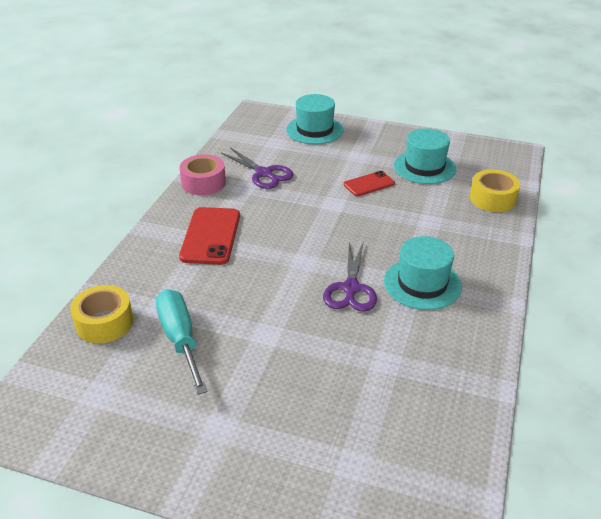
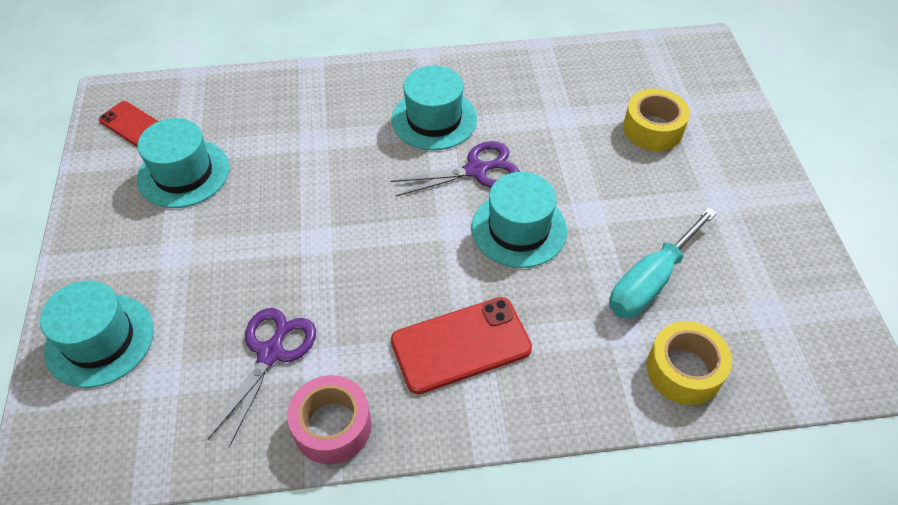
camera: 115 degrees left, 15 degrees up
(278, 290) = (519, 229): none -> turquoise hat
(369, 184) = (251, 218): red phone -> red phone (132, 124)
(492, 199) = (240, 98): yellow tape -> yellow tape (653, 129)

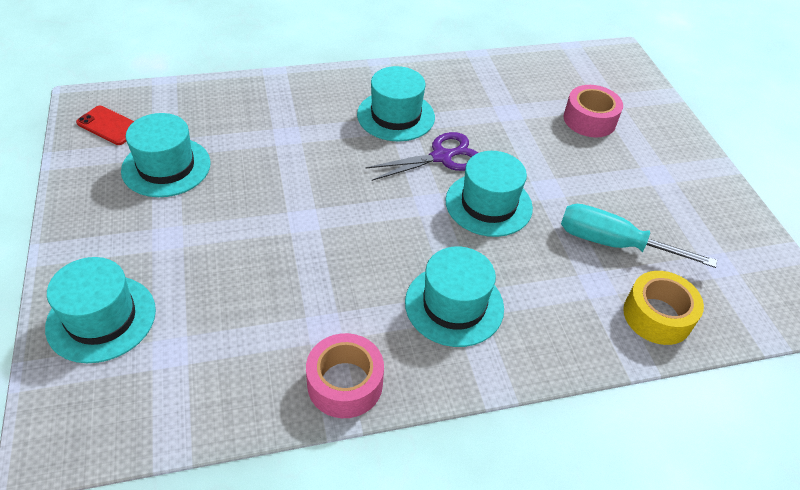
camera: 10 degrees left, 5 degrees down
(271, 353) = (275, 321): purple scissors -> none
(461, 345) = (454, 305): red phone -> turquoise hat
(650, 281) = (612, 243): turquoise screwdriver -> turquoise screwdriver turned 75 degrees clockwise
(653, 129) = (589, 120): yellow tape -> pink tape

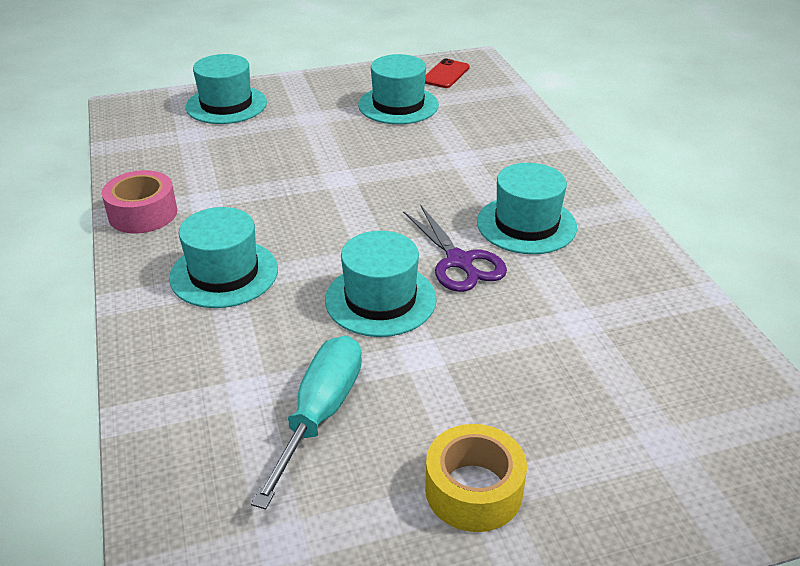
camera: 90 degrees right, 10 degrees down
(589, 120) = (598, 412): pink tape -> none
(657, 316) = (190, 446): yellow tape -> yellow tape (473, 490)

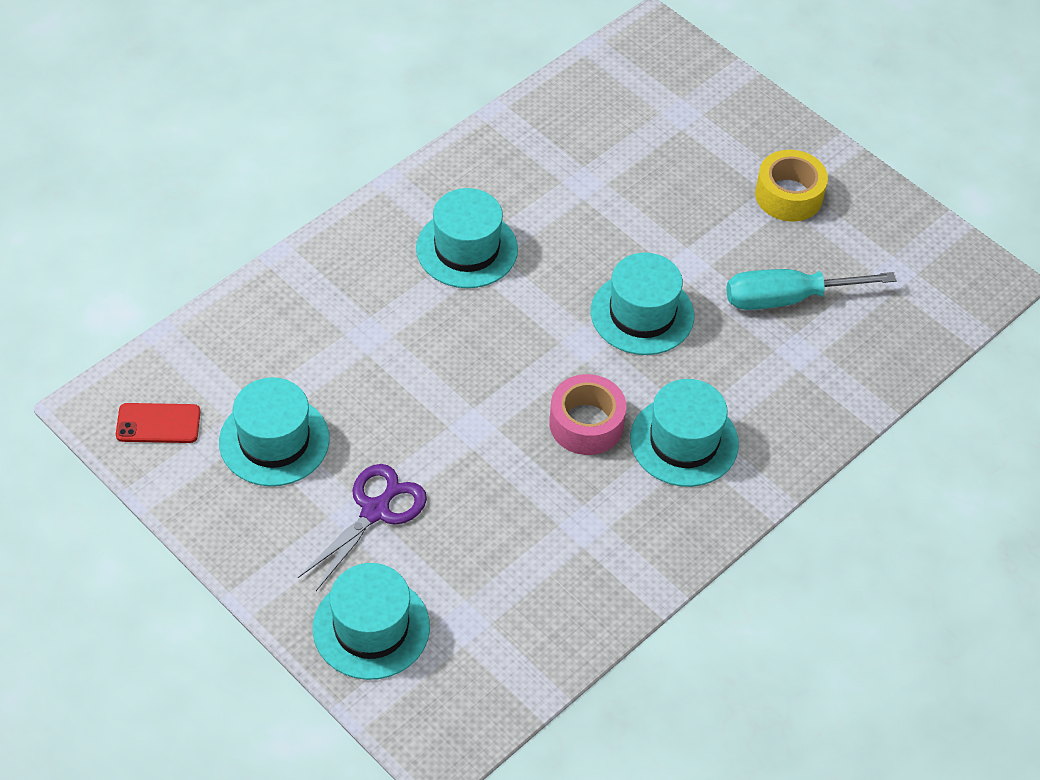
camera: 120 degrees left, 15 degrees up
(143, 214) = (642, 565): pink tape -> pink tape (586, 424)
(459, 261) = (555, 279): purple scissors -> purple scissors (375, 510)

